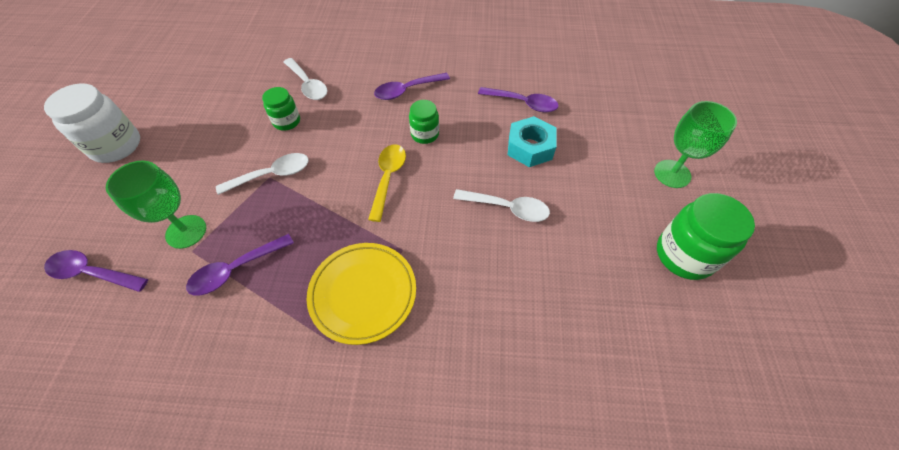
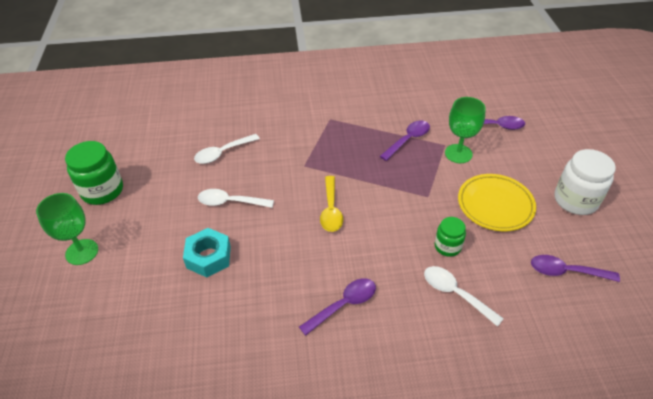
camera: 170 degrees right, 10 degrees down
(272, 175) = (426, 198): white spoon -> white spoon (223, 153)
(363, 293) = (321, 140): yellow plate -> yellow plate (495, 205)
(425, 134) = (310, 254): green jar -> none
(523, 103) = (213, 309): purple spoon -> purple spoon (566, 271)

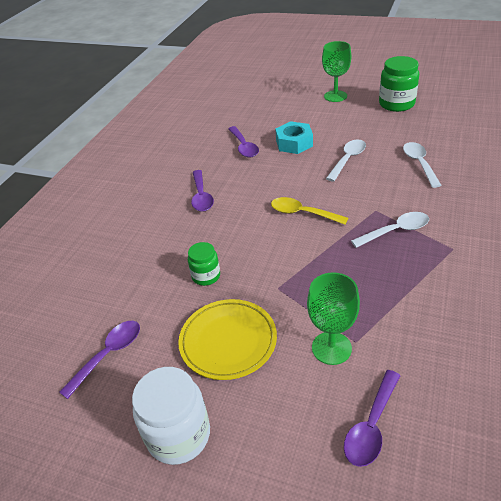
camera: 120 degrees right, 5 degrees down
(408, 140) = (381, 307): purple spoon -> purple spoon (244, 147)
(455, 293) = (158, 261): white spoon -> white spoon (395, 231)

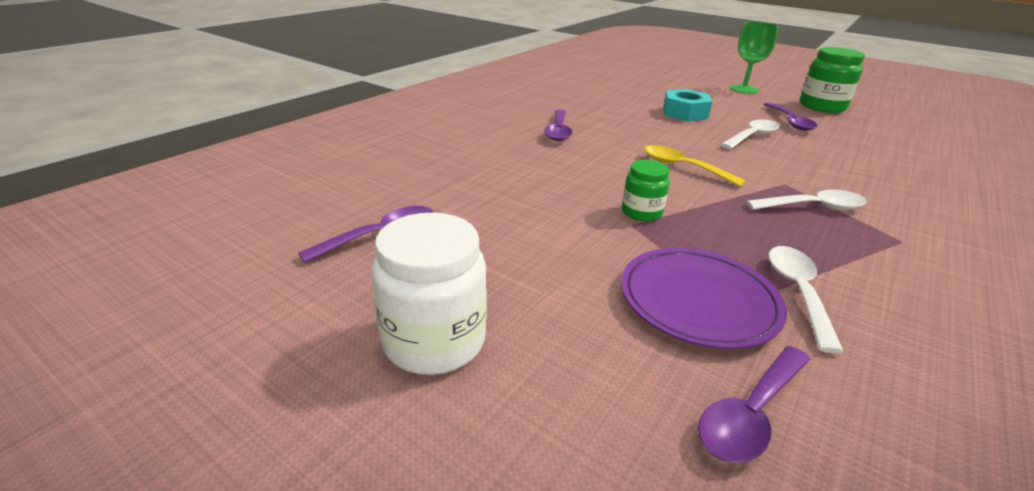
camera: 10 degrees right, 10 degrees down
(206, 276) = (539, 194): green jar -> green jar (641, 212)
(228, 341) = (546, 260): yellow plate -> none
(244, 147) = (622, 105): purple spoon -> purple spoon (789, 122)
(331, 348) = (698, 302): green goblet -> purple plate
(419, 163) = (851, 156): white spoon -> white spoon (798, 292)

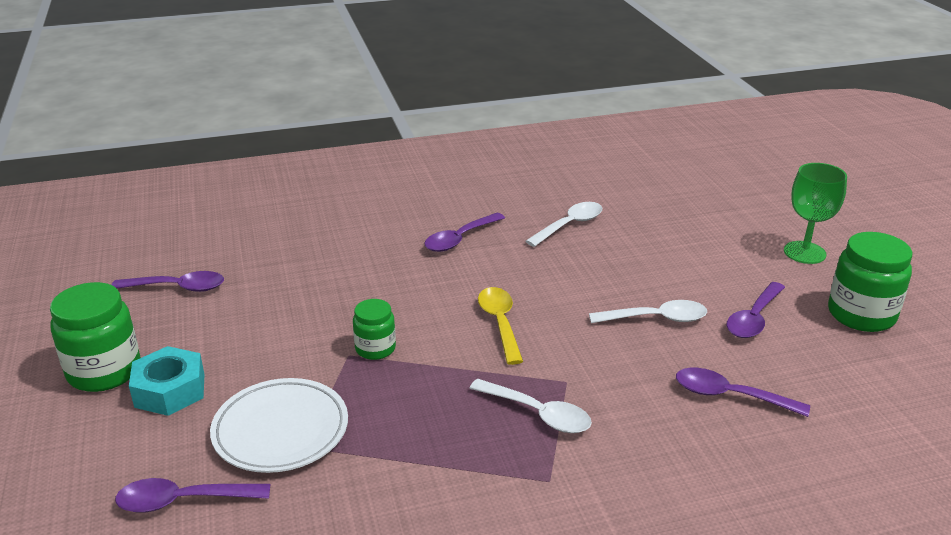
camera: 40 degrees right, 0 degrees up
(434, 341) = (104, 371): white jar -> green jar
(685, 113) = (642, 262): turquoise nut -> turquoise nut (170, 390)
(698, 302) = (281, 430): purple plate -> white plate
(798, 292) = (361, 463): white spoon -> white spoon (569, 225)
(862, 159) = (730, 396): none -> purple spoon

